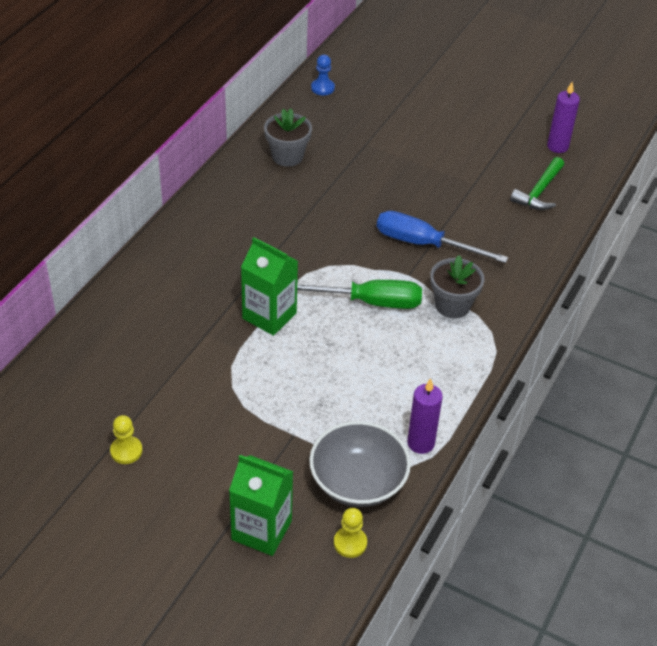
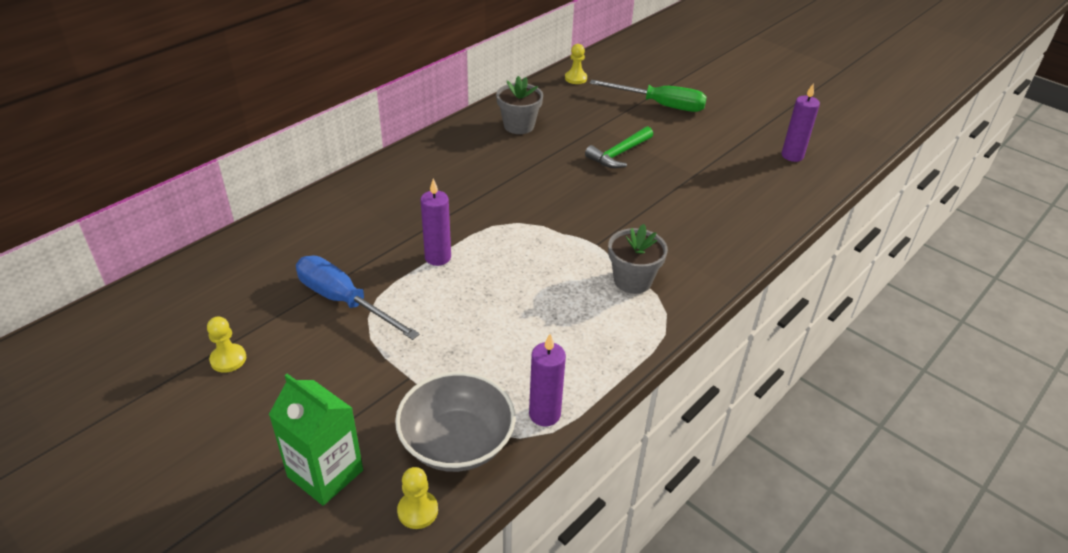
camera: 15 degrees right, 5 degrees down
(269, 316) = (438, 257): green carton -> purple candle
(322, 88) = (576, 78): blue pawn -> yellow pawn
(368, 302) = (544, 262): green screwdriver -> green screwdriver (660, 105)
(424, 244) = (623, 219): blue screwdriver -> blue screwdriver (344, 301)
(539, 192) = (761, 191): green hammer -> green hammer (619, 154)

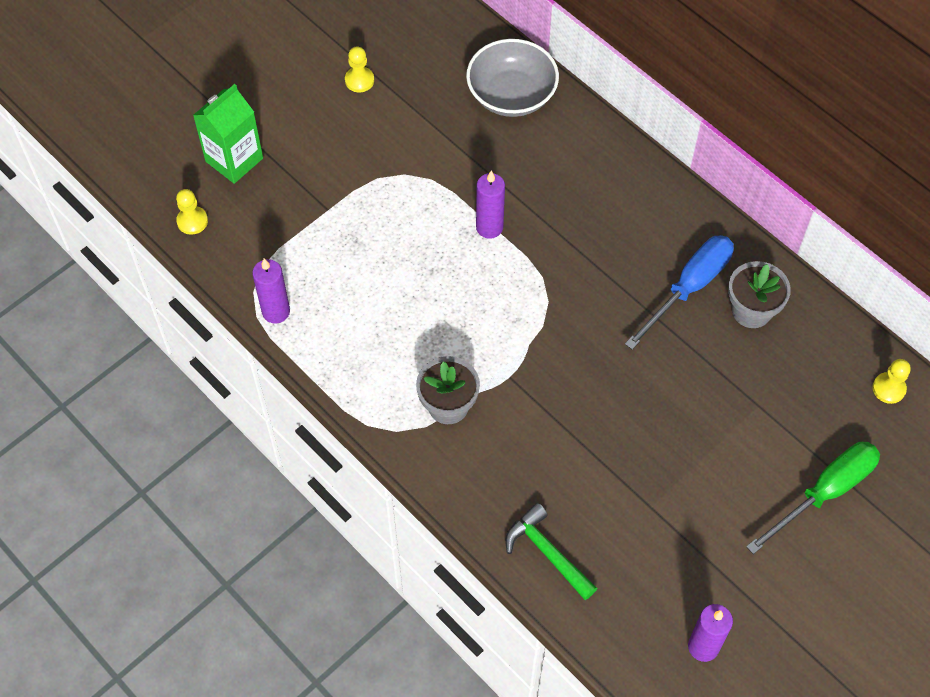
camera: 95 degrees right, 20 degrees up
(344, 301) = (427, 154): blue screwdriver -> blue screwdriver (689, 288)
(457, 442) = (253, 246): grey bowl -> grey bowl (511, 95)
(619, 154) = (693, 422): green hammer -> green hammer (547, 552)
(660, 105) = (824, 493): green screwdriver -> green screwdriver turned 150 degrees counterclockwise

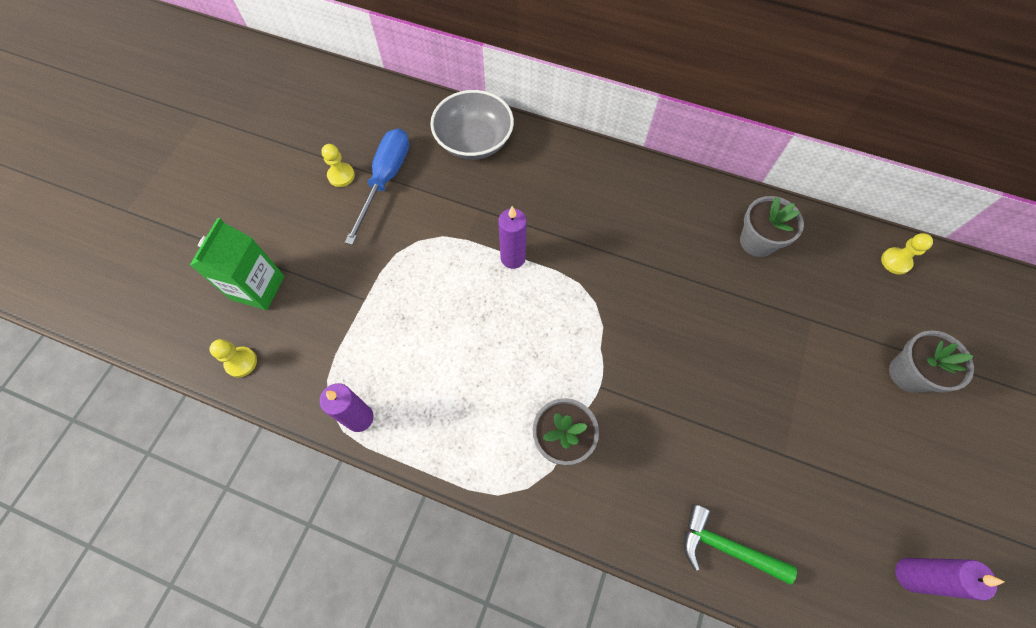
camera: 25 degrees left, 5 degrees up
(689, 288) = (699, 243): blue screwdriver -> blue screwdriver (385, 180)
(824, 493) = (908, 373): green screwdriver -> grey flower pot

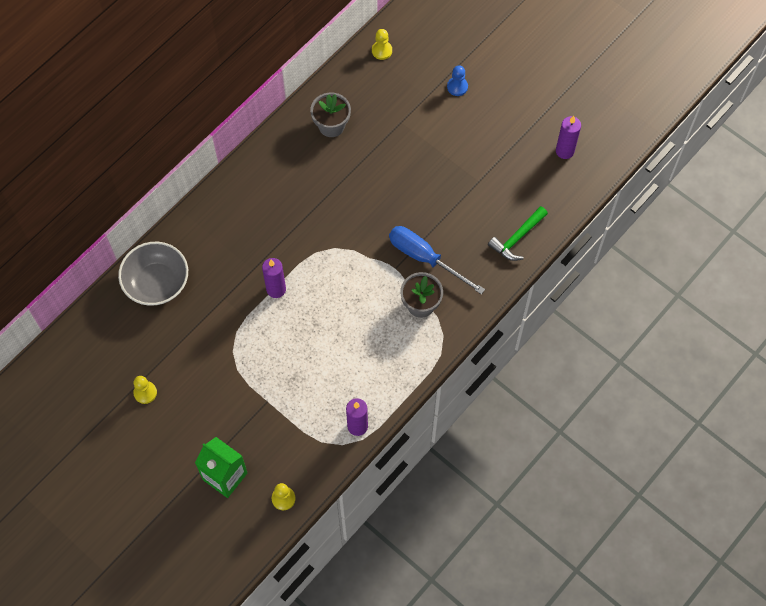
camera: 70 degrees left, 0 degrees up
(385, 180) = (165, 360): blue screwdriver -> blue screwdriver (425, 258)
(908, 373) = (457, 87): grey flower pot -> blue pawn

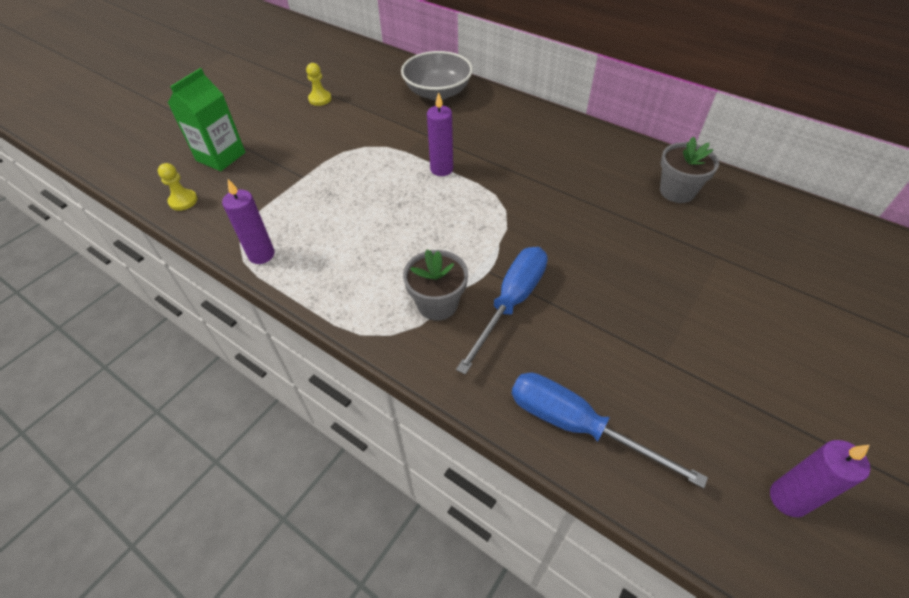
camera: 85 degrees right, 15 degrees down
(382, 51) = (820, 227): yellow pawn -> none
(457, 87) = (819, 317): blue pawn -> none
(517, 238) = (577, 426): green hammer -> blue screwdriver

